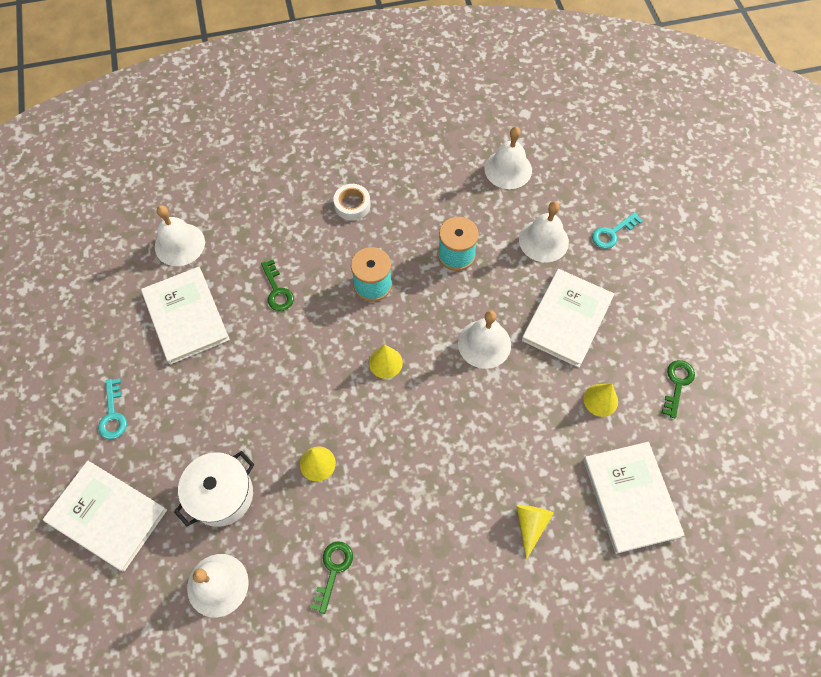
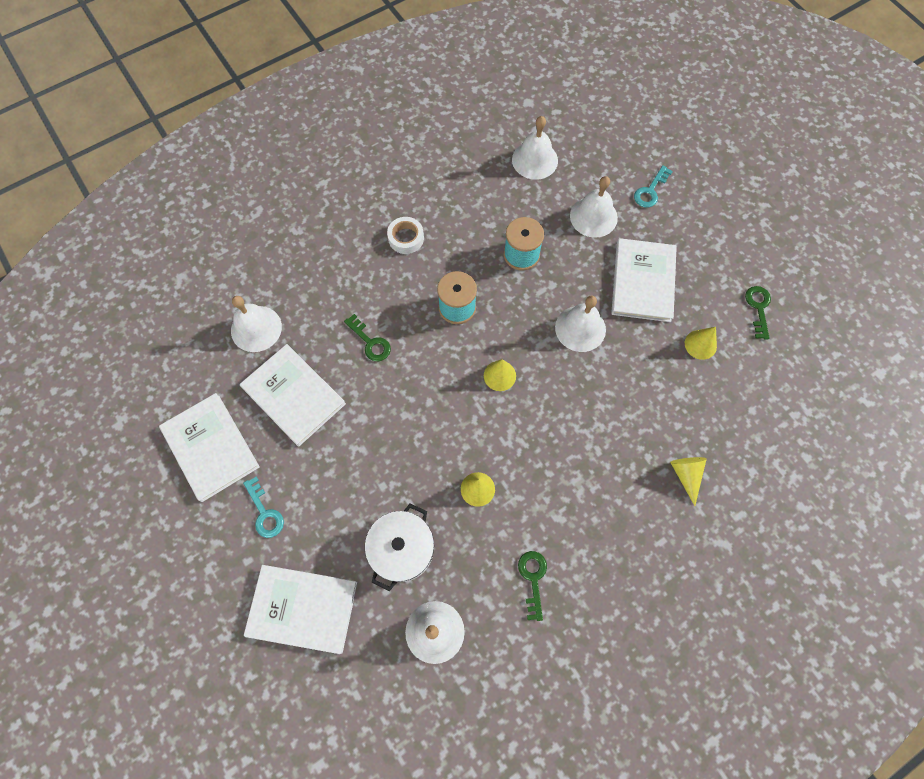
camera: 20 degrees left, 5 degrees up
(631, 497) = (759, 420): white book -> white book (210, 447)

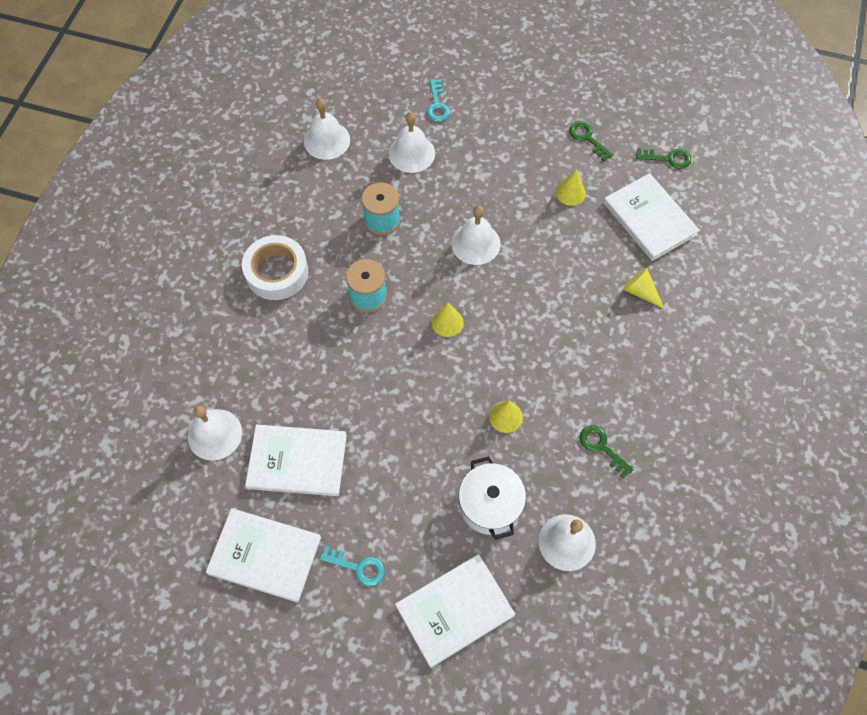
camera: 40 degrees left, 5 degrees down
(370, 342) = (322, 373): green key -> green key (668, 158)
(406, 238) = (277, 272): white tape -> white tape, size x1.70
(643, 281) = (491, 176): white book -> white book (649, 218)

